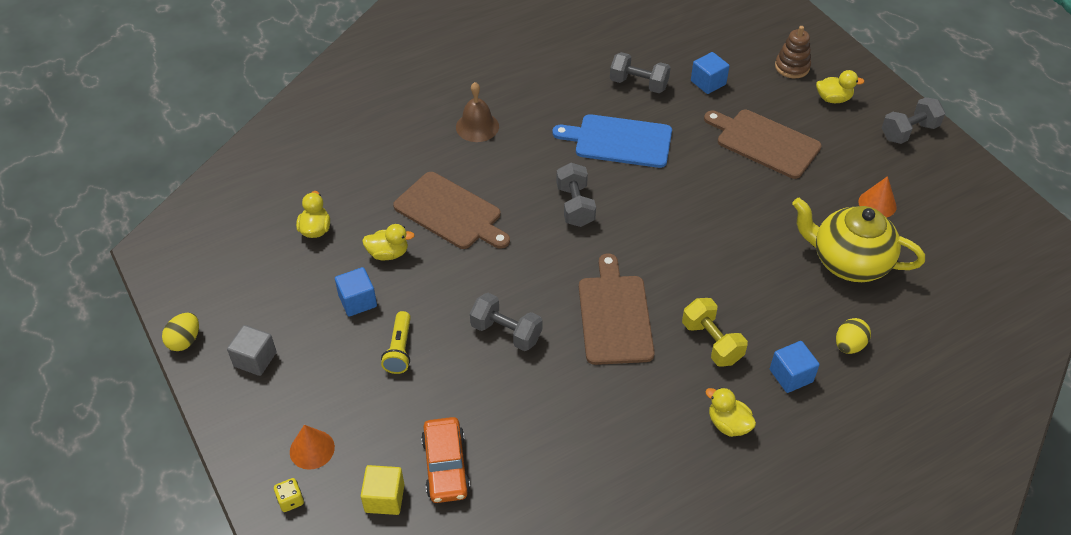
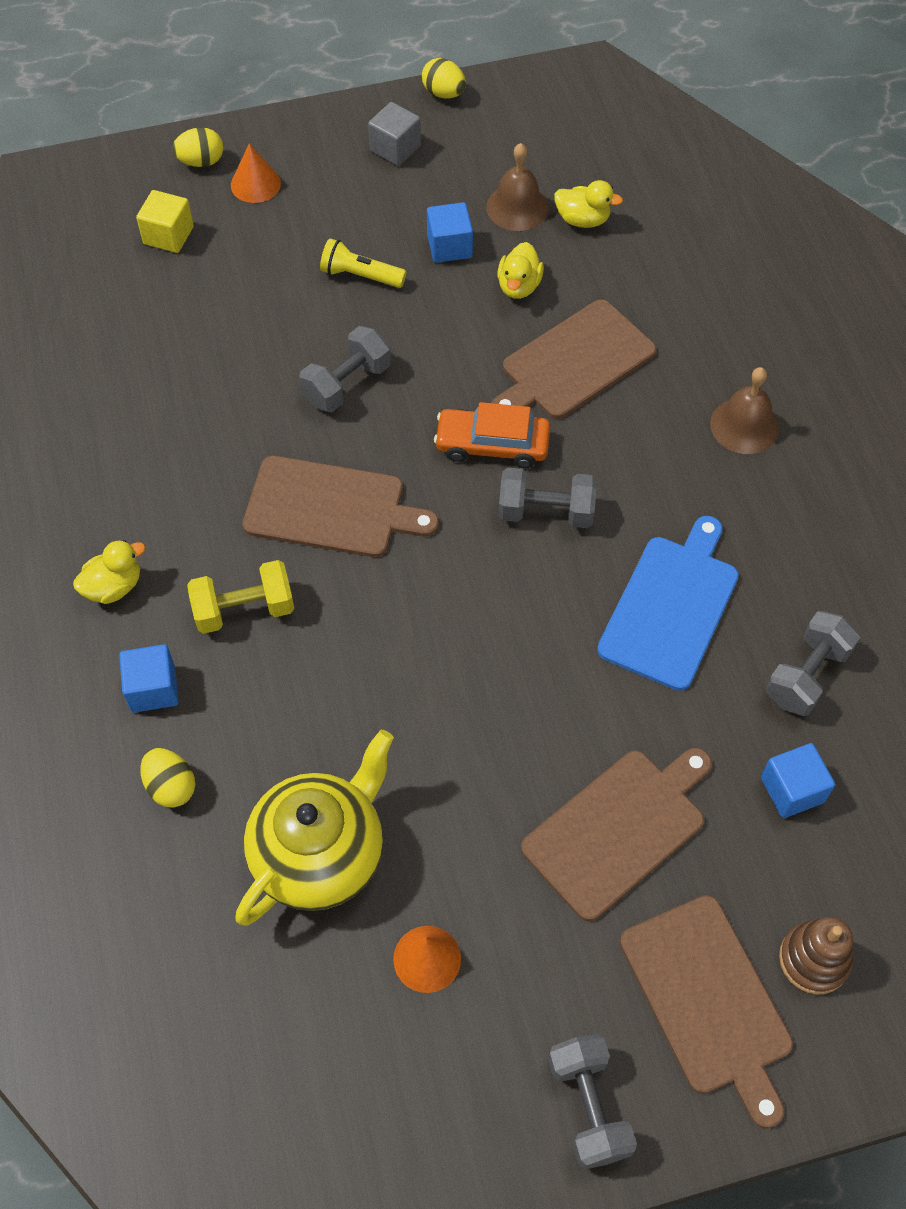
camera: 105 degrees right, 10 degrees up
(290, 500) = (201, 162): yellow dice -> yellow egg
(309, 269) = (517, 207): none -> brown bell
(445, 466) = (184, 292): orange car -> orange car (492, 445)
(833, 99) = (708, 1000): yellow duck -> brown cutting board

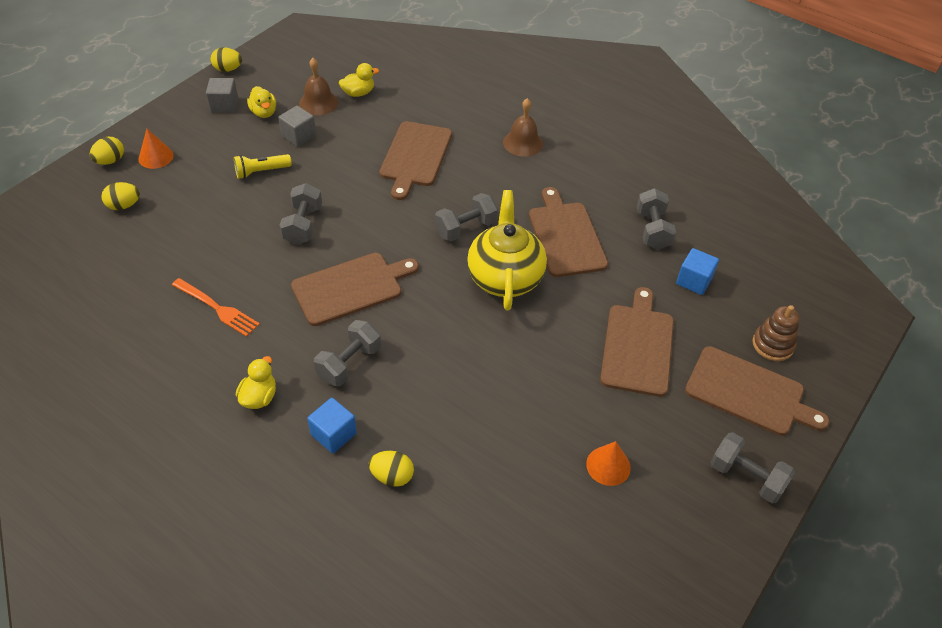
camera: 40 degrees left, 10 degrees down
(160, 440) = (217, 308): none -> orange fork
(168, 235) = (124, 205): yellow cube -> yellow egg
(244, 610) = (349, 363): yellow dumbbell -> grey dumbbell
(320, 854) = (506, 454): yellow teapot -> yellow teapot (505, 277)
(449, 246) = (299, 136): blue cube -> grey cube
(492, 445) = (409, 213): orange car -> none
(519, 286) = (354, 136): yellow duck -> yellow duck (264, 112)
(671, 607) = (565, 236): blue cutting board -> brown cutting board

